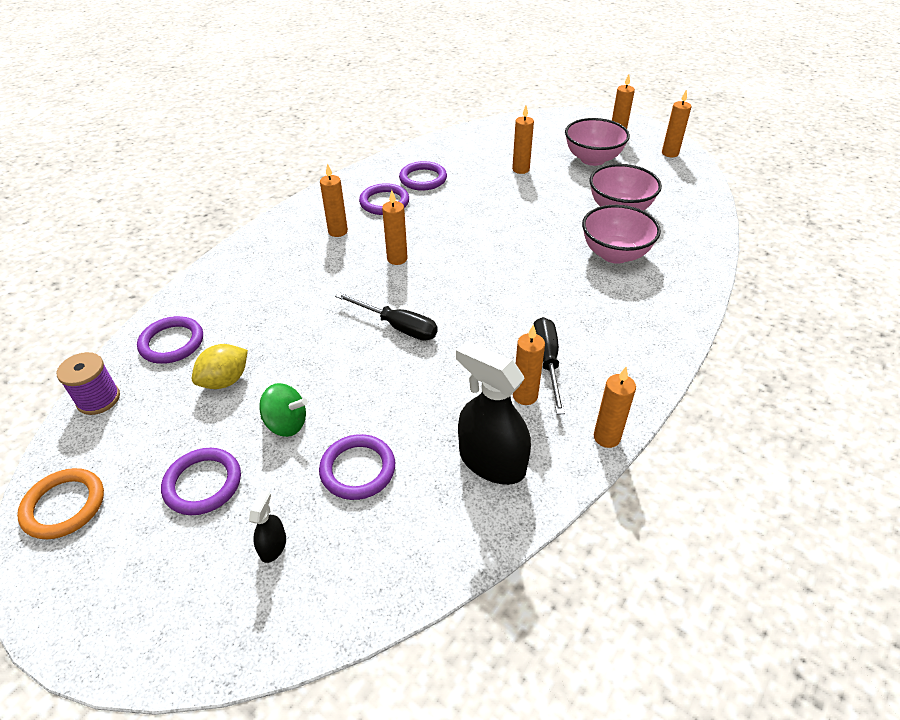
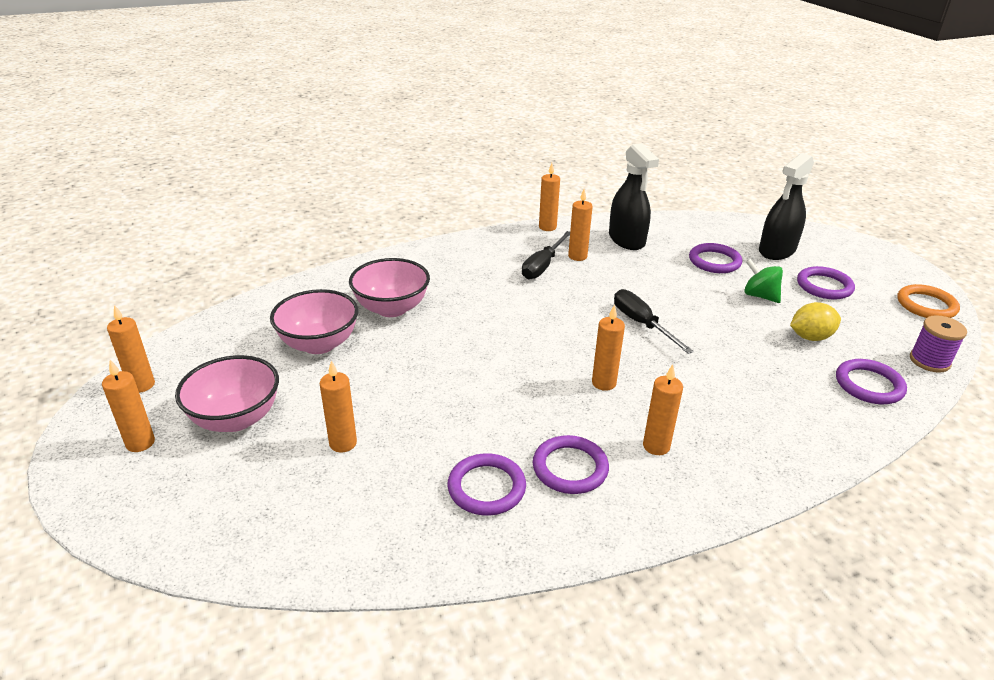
camera: 150 degrees left, 10 degrees down
(273, 546) = (777, 250): black spray bottle -> black spray bottle, size x2.19

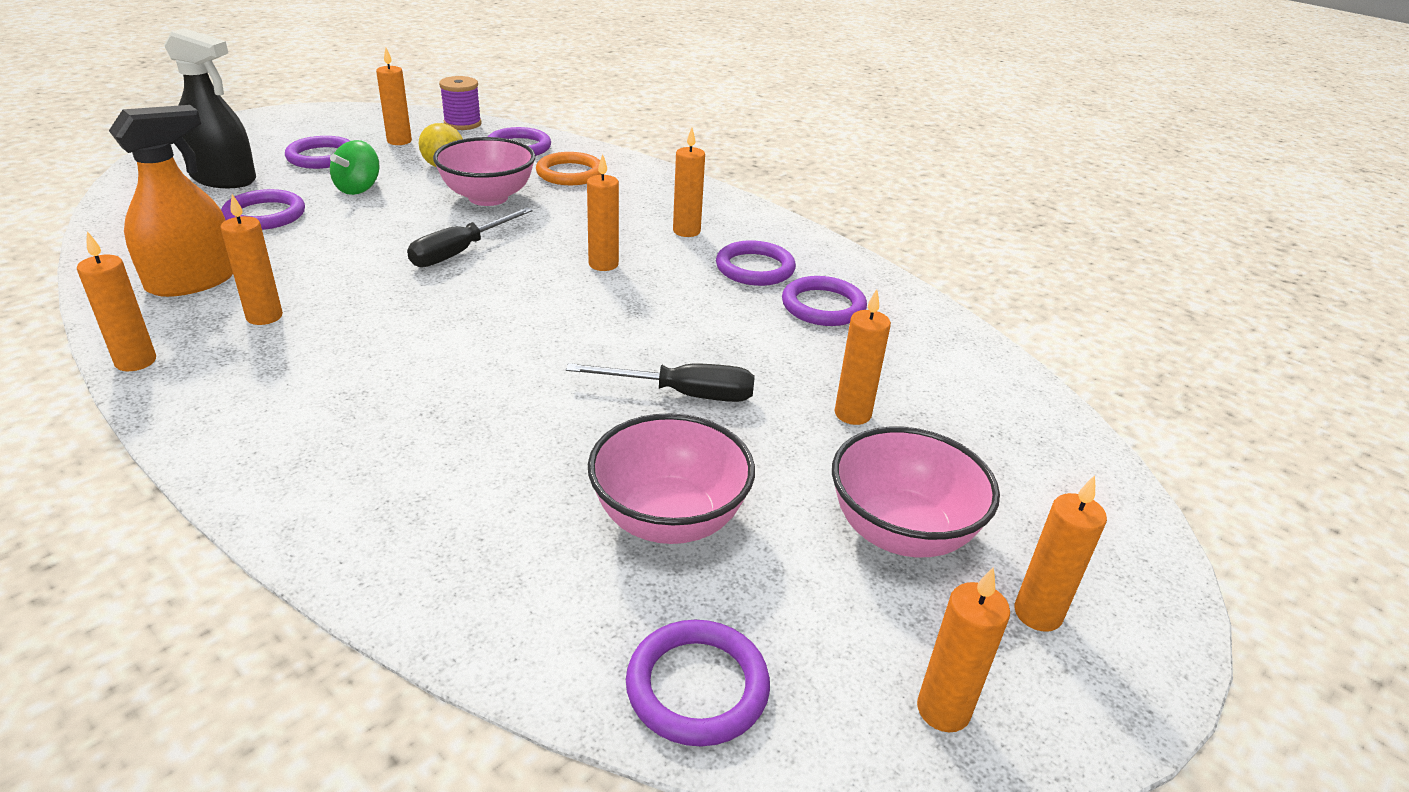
camera: 115 degrees left, 0 degrees up
(225, 327) = (697, 686): none -> purple ring
(391, 308) = (515, 470): pink bowl -> pink bowl (488, 197)
(543, 266) = (307, 343): black screwdriver -> black screwdriver (683, 394)
(626, 240) = (193, 281): black spray bottle -> orange spray bottle
(869, 322) = (399, 141): none -> orange candle
(926, 305) = (352, 117): orange ring -> orange ring (570, 173)

